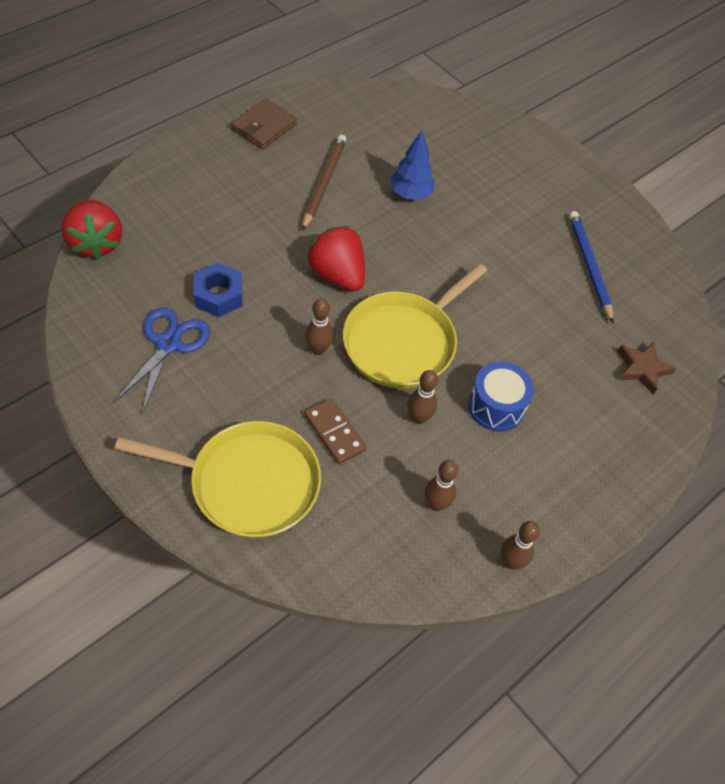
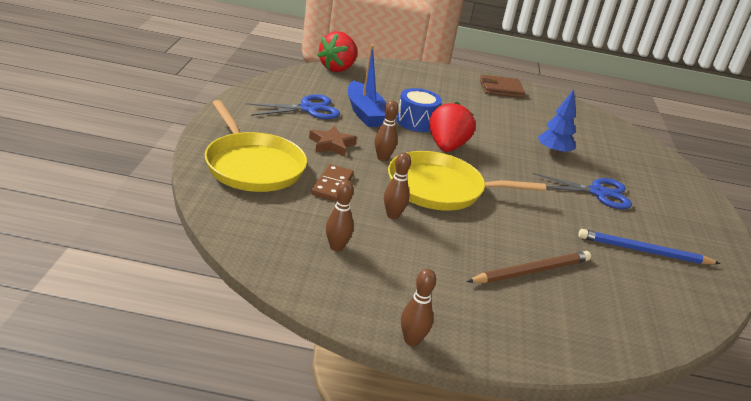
camera: 50 degrees right, 25 degrees down
(218, 295) = (365, 113): blue nut -> blue boat
(323, 183) = (501, 120): brown pencil -> brown pencil (531, 271)
(493, 220) = (598, 192): none -> blue scissors
(496, 406) = (454, 247): blue drum -> blue drum (416, 122)
(510, 562) = (336, 302): brown bowling pin -> brown bowling pin (412, 340)
(589, 266) = (644, 251): blue pencil -> blue pencil turned 120 degrees counterclockwise
(642, 369) = (606, 315): brown star -> brown star (331, 145)

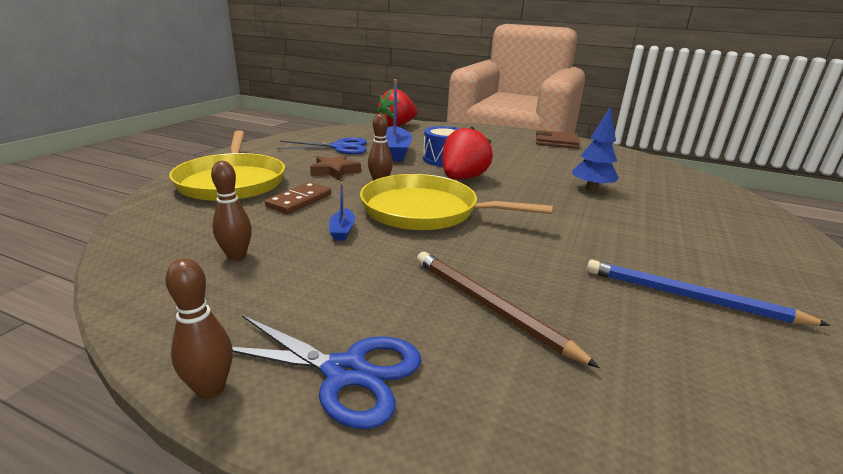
camera: 20 degrees right, 5 degrees down
(393, 215) = (342, 231): brown bowling pin -> blue boat
(531, 271) = (489, 307): brown pencil -> brown pencil turned 120 degrees counterclockwise
(598, 192) = (637, 227): blue scissors -> blue scissors (345, 372)

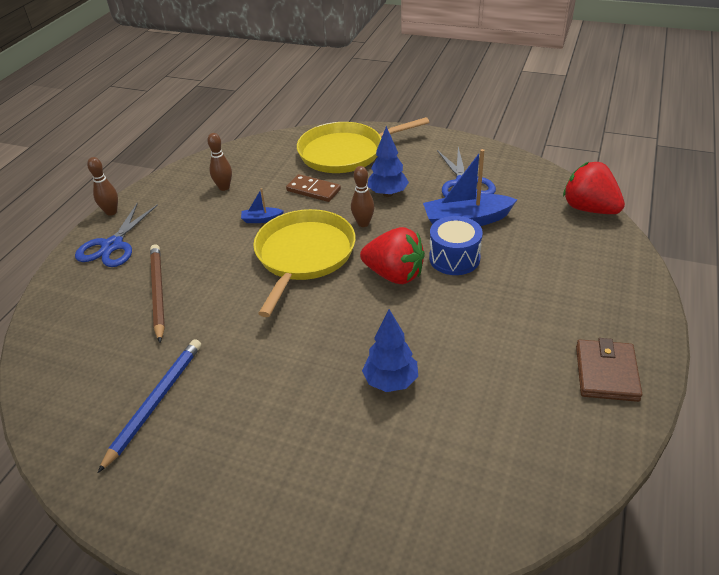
camera: 90 degrees right, 15 degrees up
(334, 171) = (387, 194): brown star -> blue tree
(489, 307) = (157, 292): brown pencil -> brown pencil turned 60 degrees counterclockwise

